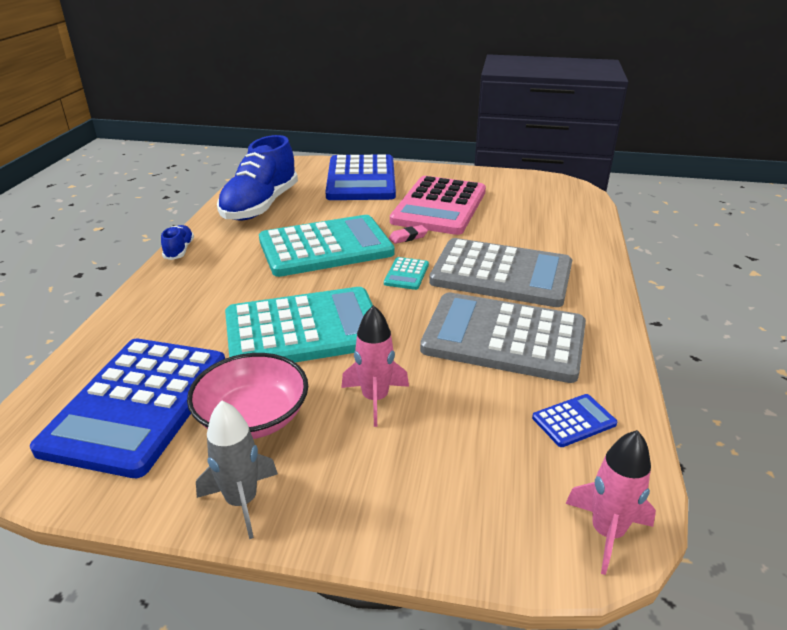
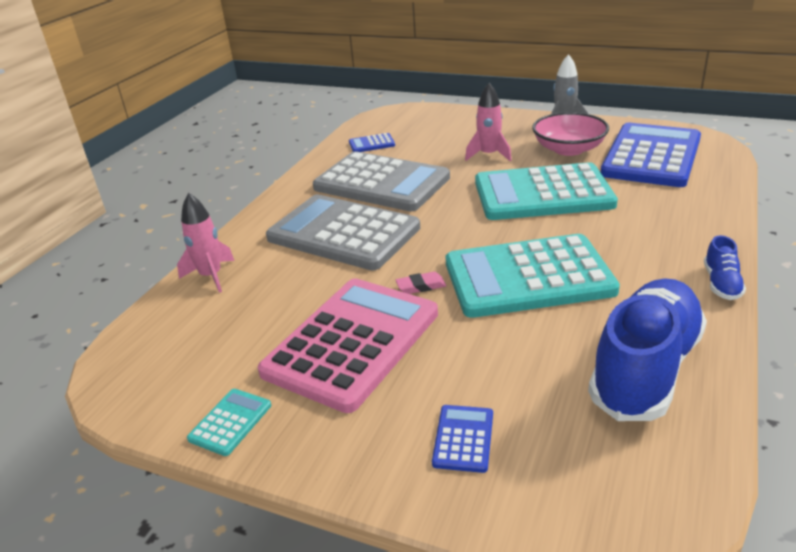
camera: 165 degrees left, 0 degrees up
(361, 179) = (463, 438): blue calculator -> blue calculator, size x0.40
(406, 274) = (439, 238): turquoise calculator -> turquoise calculator (230, 422)
(607, 532) = (391, 114): pink rocket -> pink rocket (211, 276)

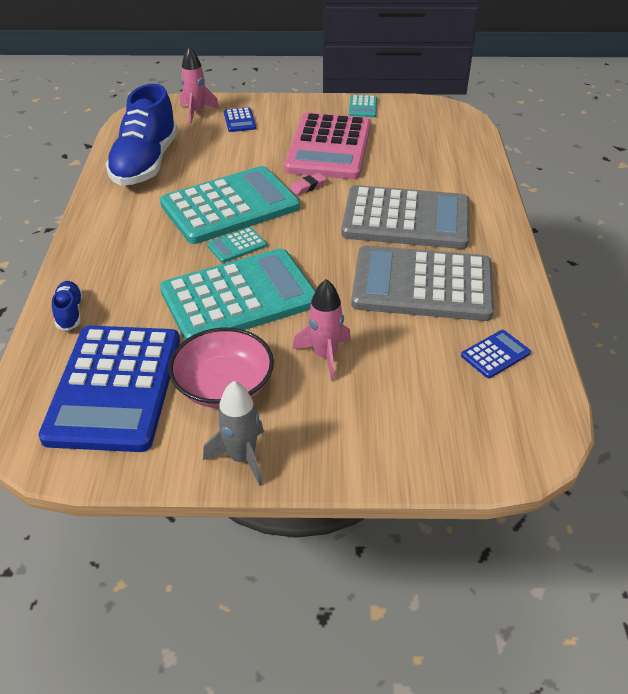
camera: 155 degrees right, 10 degrees up
(211, 276) = (472, 168): pink rocket -> pink rocket (196, 112)
(532, 234) = (237, 245): none -> turquoise calculator
(721, 284) = (82, 225): blue shoe -> blue shoe (70, 313)

